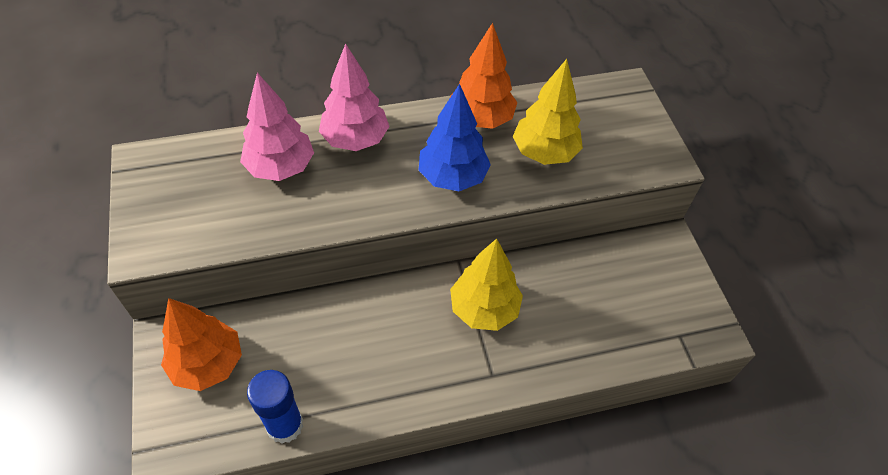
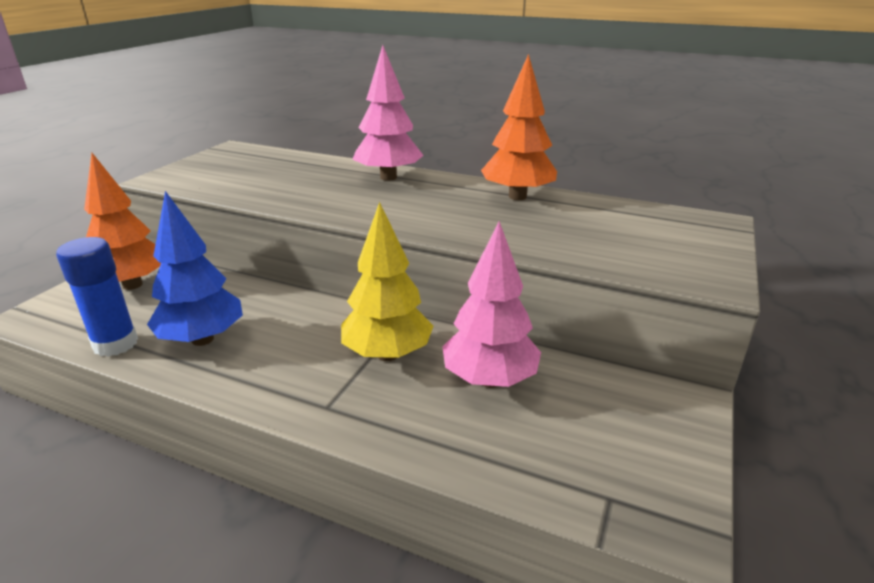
camera: 40 degrees right, 25 degrees down
(280, 167) = (311, 173): pink tree -> pink tree (489, 380)
(452, 177) = (439, 216): blue tree -> blue tree (202, 339)
(544, 153) = (556, 230): yellow tree -> none

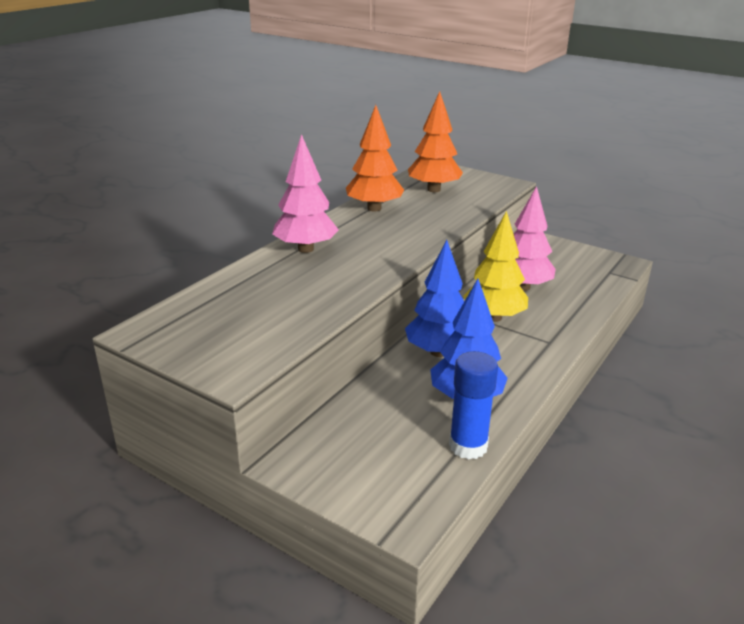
camera: 80 degrees left, 0 degrees up
(132, 285) = (354, 454): orange tree -> orange tree (434, 190)
(298, 316) = (438, 352): none -> blue tree

